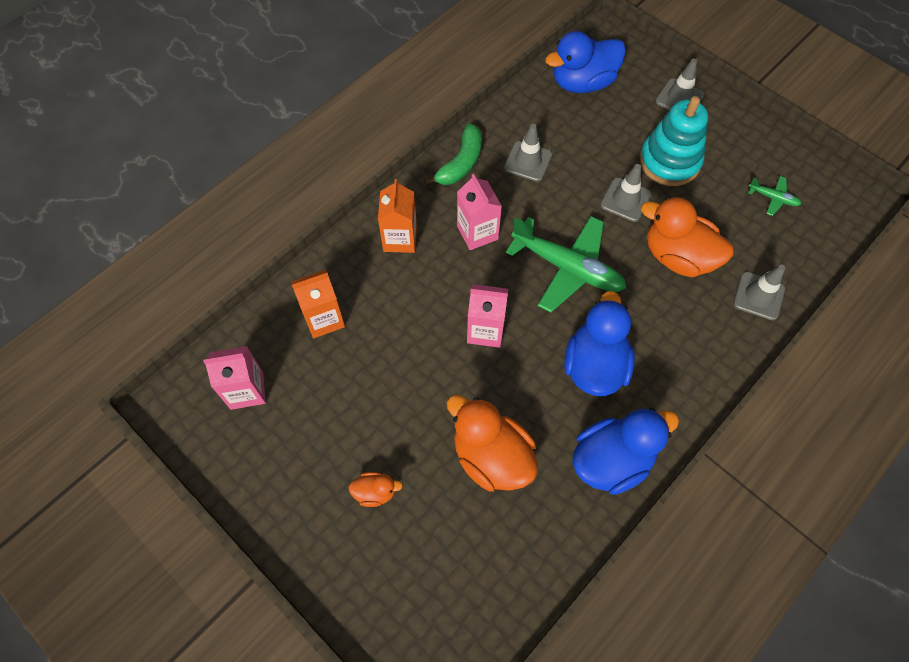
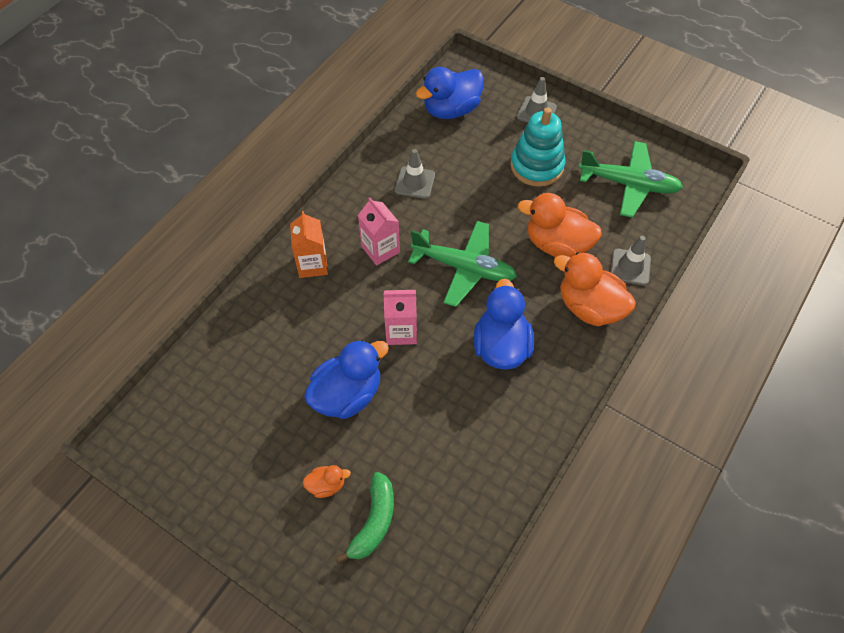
camera: 10 degrees left, 5 degrees down
(247, 390) = (195, 416): pink carton -> none
(324, 319) = (255, 343): orange carton -> none
(461, 163) = (356, 192): green banana -> green banana (374, 522)
(491, 457) = (424, 438): orange duck -> orange duck (589, 307)
(611, 460) = (528, 423): blue duck -> blue duck (347, 394)
(625, 200) = (504, 203): grey traffic cone -> none
(773, 198) = (629, 184): green plane -> green plane, size x2.24

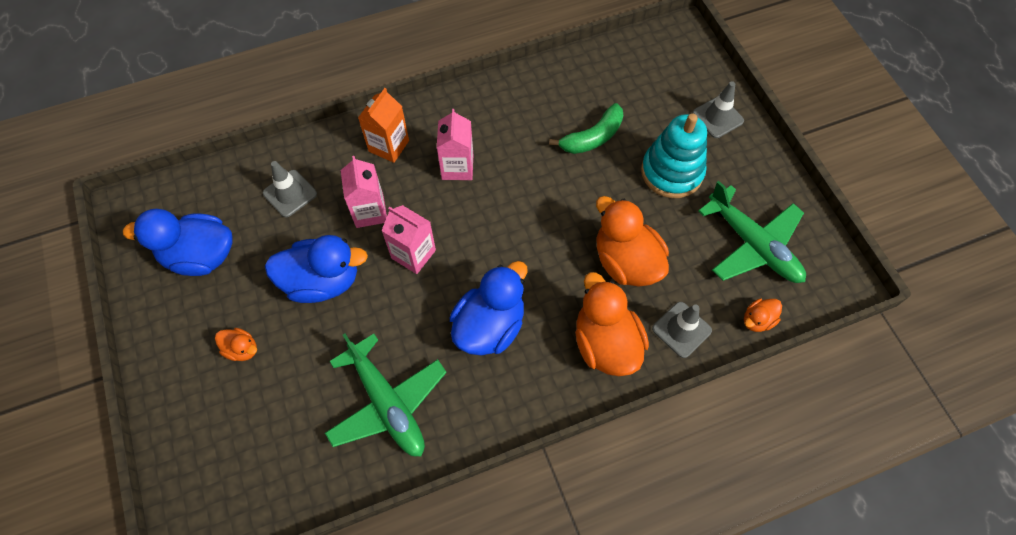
camera: 35 degrees right, 5 degrees up
(340, 321) = (370, 212): none -> pink carton
(374, 522) = (252, 408): green banana -> green banana (592, 137)
(415, 183) = (540, 122): grey traffic cone -> grey traffic cone (290, 193)
(451, 110) = (633, 70): blue duck -> blue duck (200, 256)
(464, 268) = (518, 230): green plane -> green plane (387, 404)
(671, 231) = (757, 320): none -> orange duck

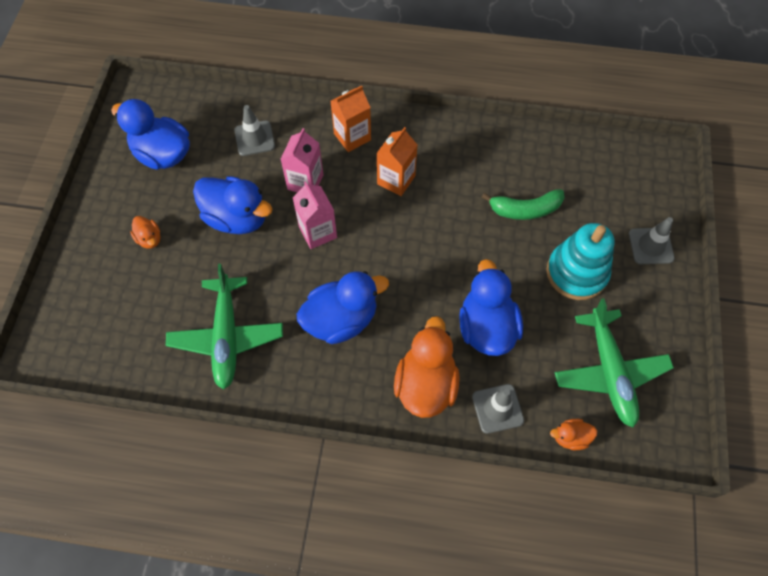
camera: 30 degrees right, 0 degrees up
(457, 167) = (396, 180): pink carton -> orange carton
(626, 261) = (486, 327): orange duck -> blue duck

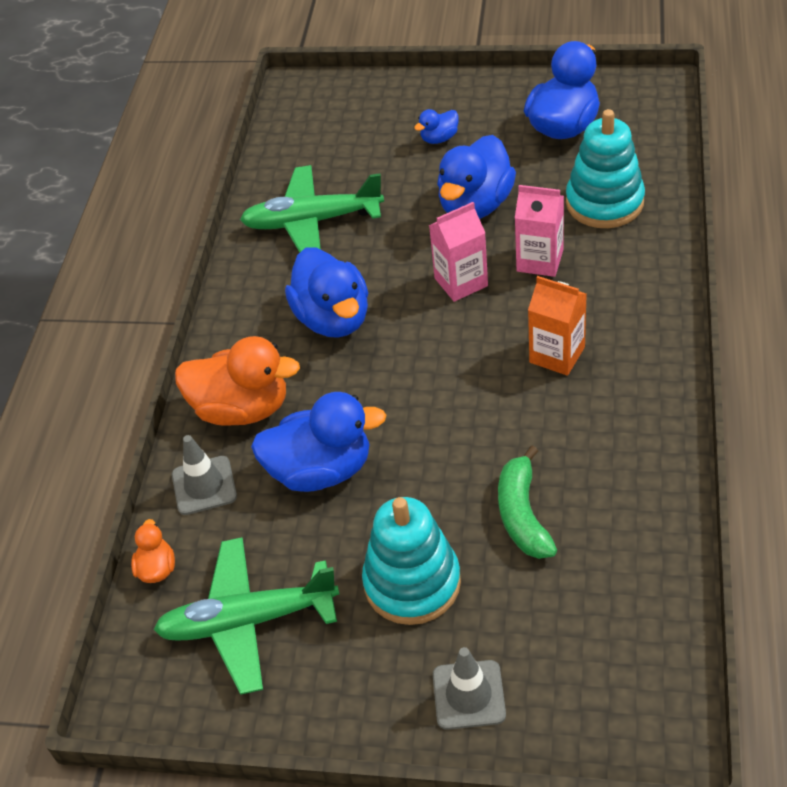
camera: 95 degrees right, 15 degrees down
(149, 239) = (439, 138): orange duck -> blue duck
(254, 138) = (604, 202): grey traffic cone -> turquoise stacking toy
(352, 137) = (627, 300): orange carton -> none

